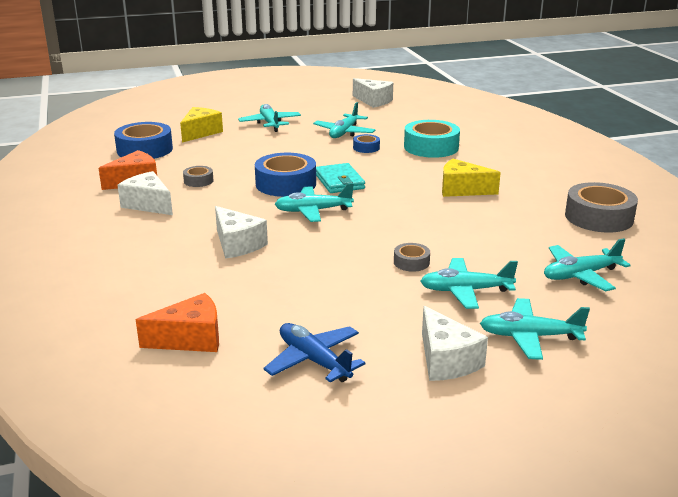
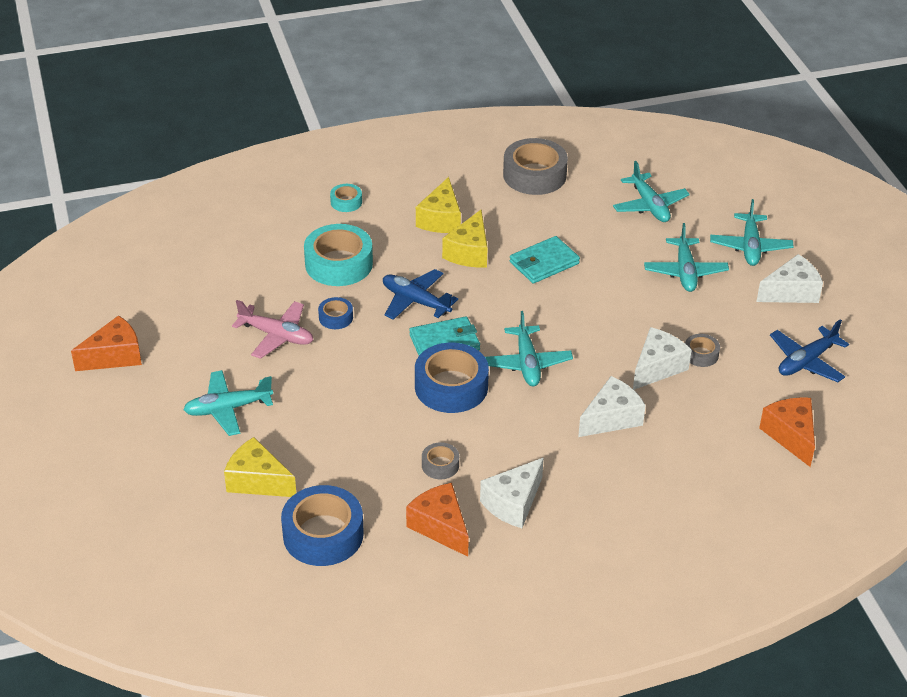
camera: 90 degrees left, 15 degrees up
(322, 98) = (115, 356): none -> orange cheese
(344, 133) = (276, 335): turquoise plane -> pink plane
(373, 101) = (143, 304): white cheese -> white cheese (657, 367)
(390, 171) = (415, 301): none -> blue plane
(411, 262) = (637, 299): grey tape -> grey tape (701, 354)
(457, 219) = (544, 263): none -> turquoise wallet
(505, 179) = (441, 219): none -> yellow cheese
(512, 148) = (346, 202): none -> turquoise tape

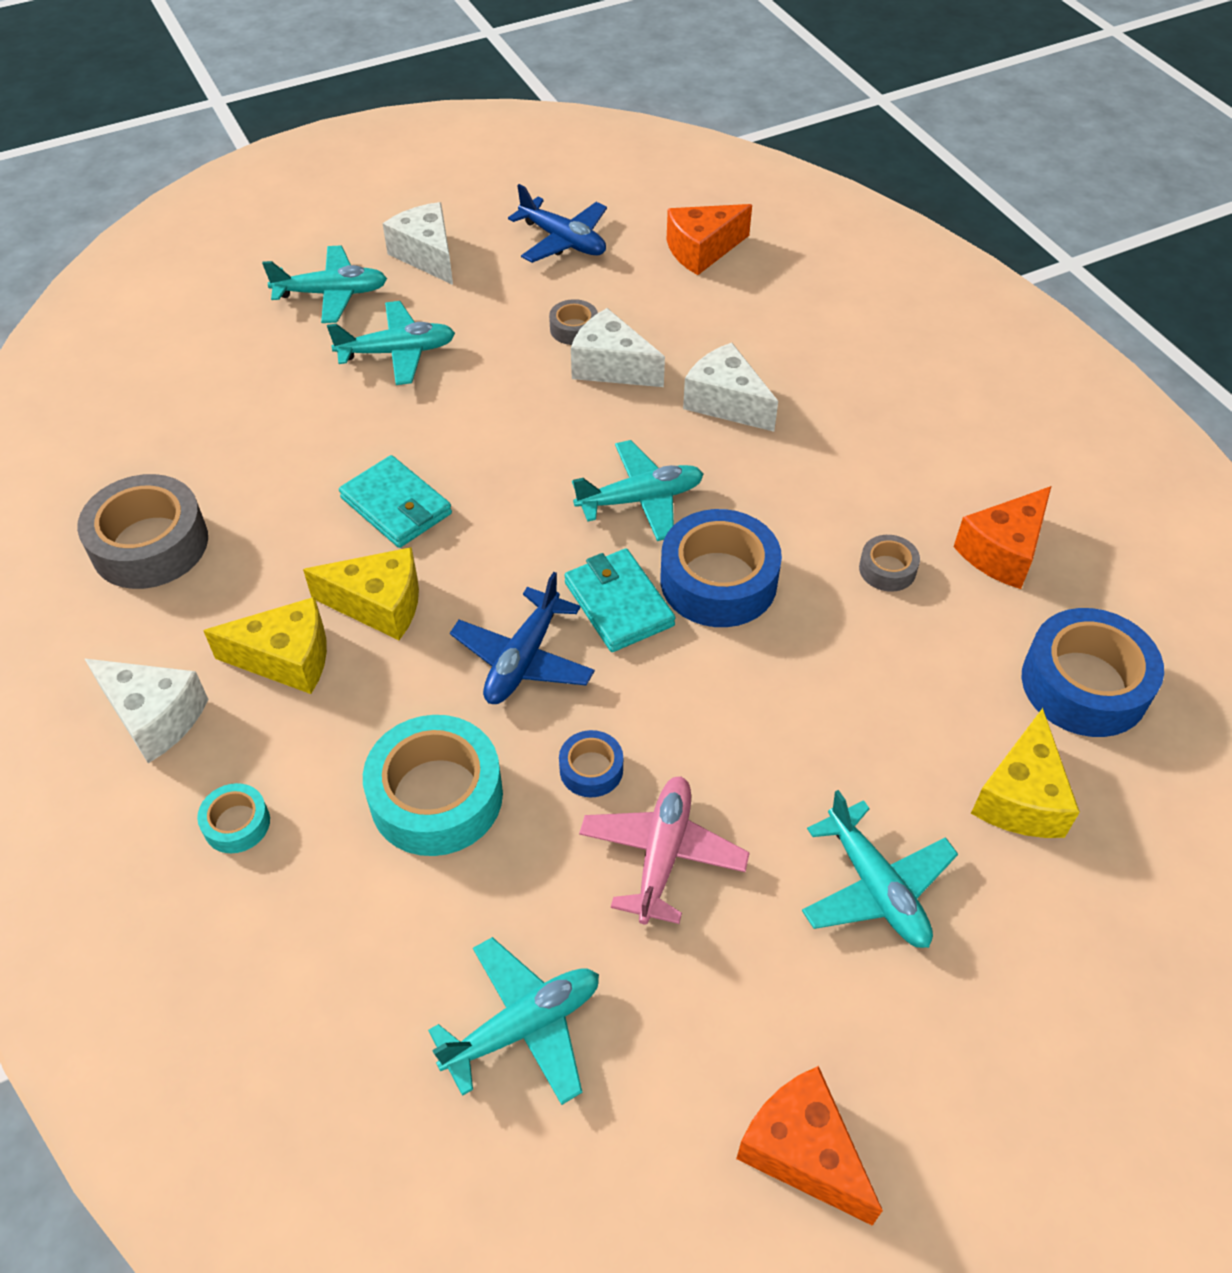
camera: 100 degrees left, 10 degrees up
(513, 503) = (924, 482): white cheese -> white cheese (155, 717)
(649, 205) = (236, 398): turquoise plane -> turquoise plane (523, 1026)

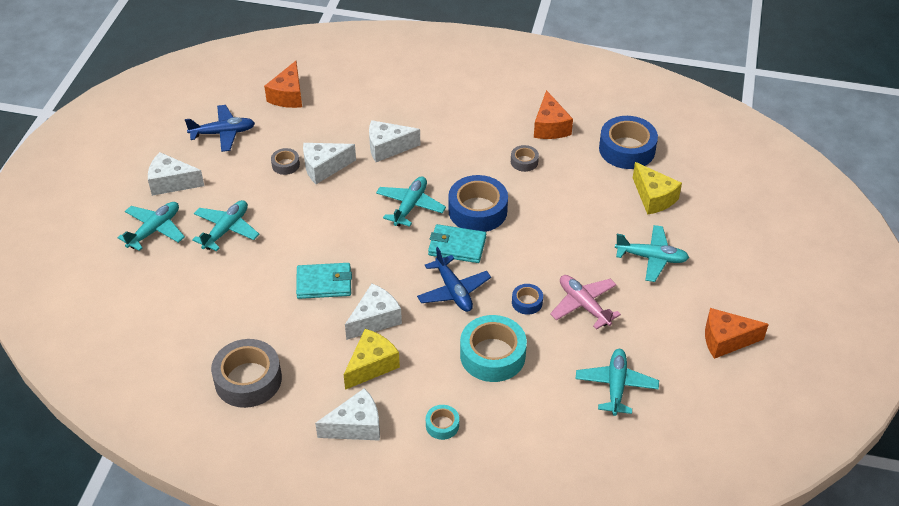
camera: 50 degrees left, 5 degrees down
(379, 605) = (375, 319): yellow cheese -> white cheese

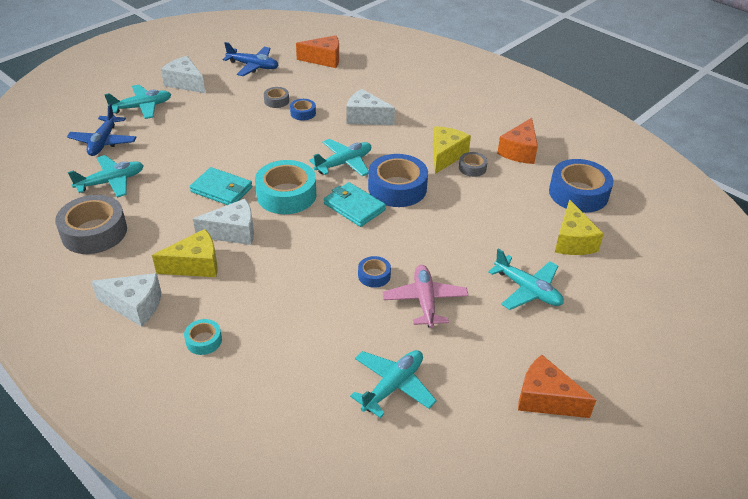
camera: 30 degrees right, 5 degrees down
(226, 230) = (190, 126): turquoise plane -> turquoise plane (111, 182)
(288, 95) = (324, 59): orange cheese -> orange cheese turned 135 degrees counterclockwise
(324, 168) = (303, 113): white cheese -> blue tape
(453, 291) = (318, 239): blue plane -> blue plane (103, 142)
(492, 159) = (446, 156): none -> yellow cheese
(492, 355) = (303, 304): turquoise tape -> turquoise tape (286, 195)

